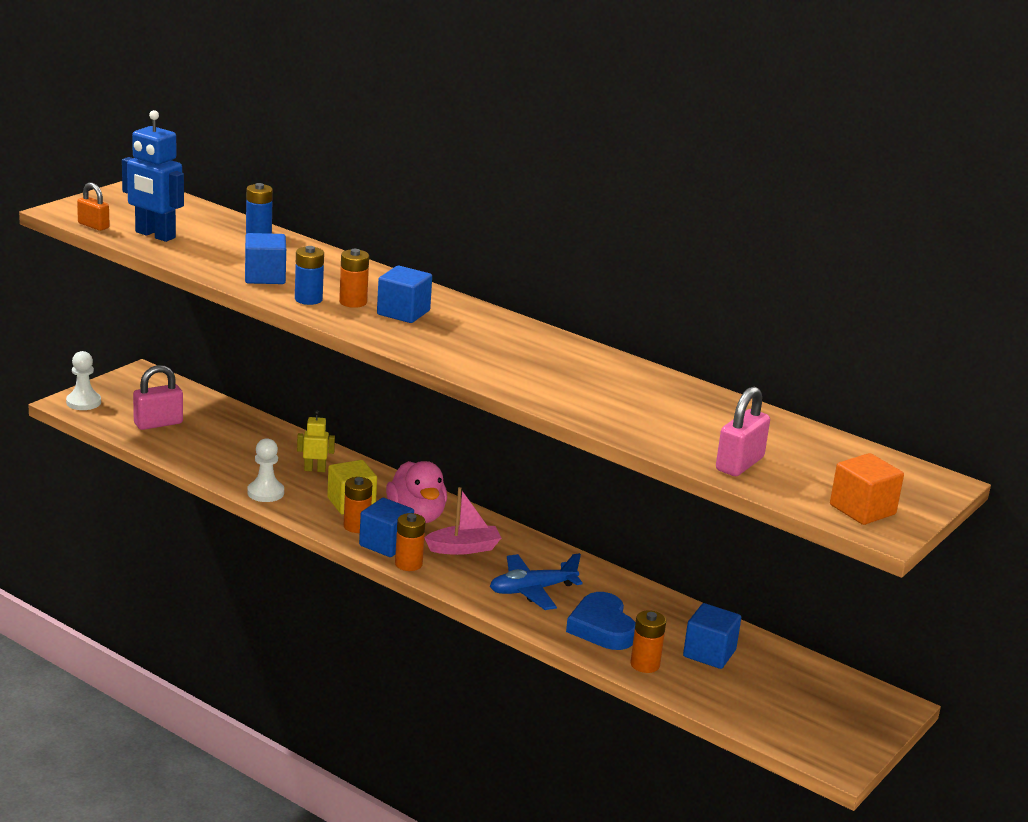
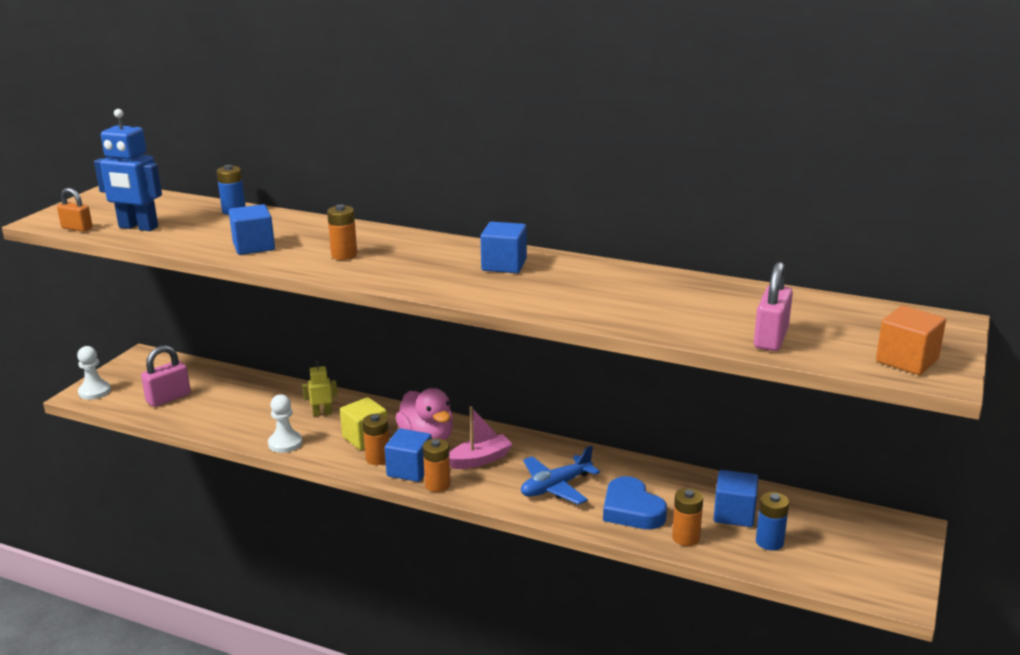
camera: 10 degrees left, 0 degrees up
(308, 299) = (302, 259): blue battery -> blue battery (769, 542)
(403, 313) = (394, 256): blue cube -> blue cube (504, 265)

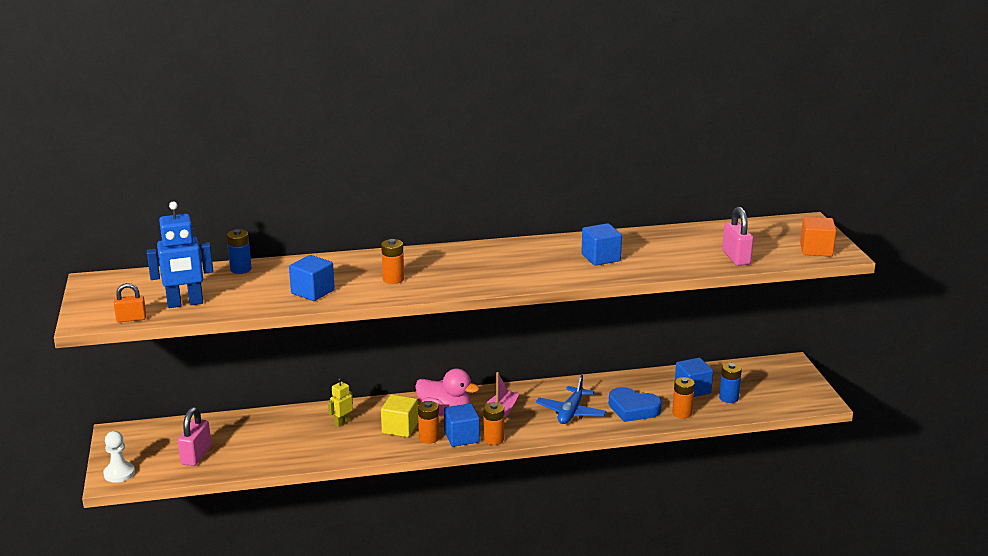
camera: 35 degrees left, 0 degrees up
(285, 443) = (345, 453): white pawn -> none
(504, 265) = (515, 255): blue cube -> blue cube (600, 258)

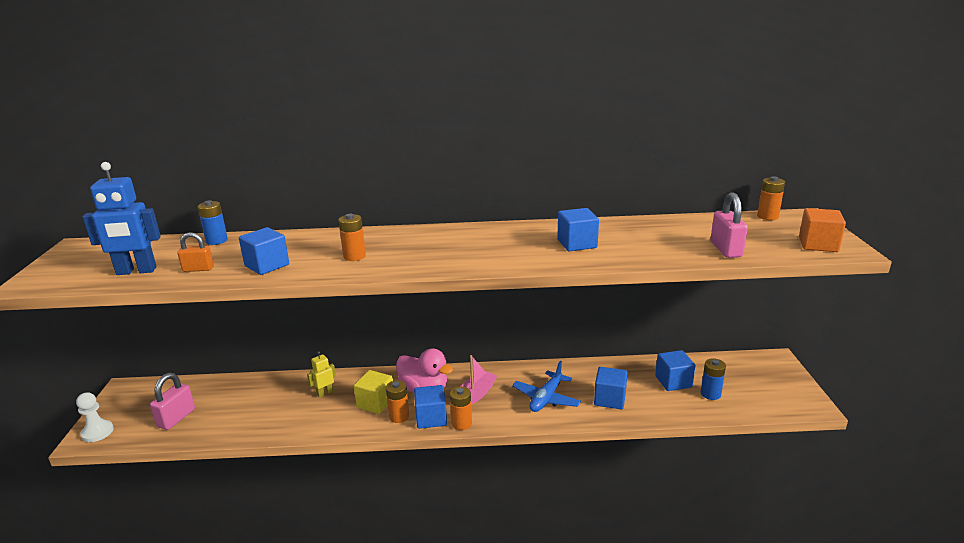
camera: 10 degrees right, 0 degrees up
(131, 319) = (71, 284): orange padlock -> orange padlock (198, 269)
(633, 409) = (609, 399): blue heart -> blue cube
(682, 413) = (660, 408): orange battery -> orange battery (767, 216)

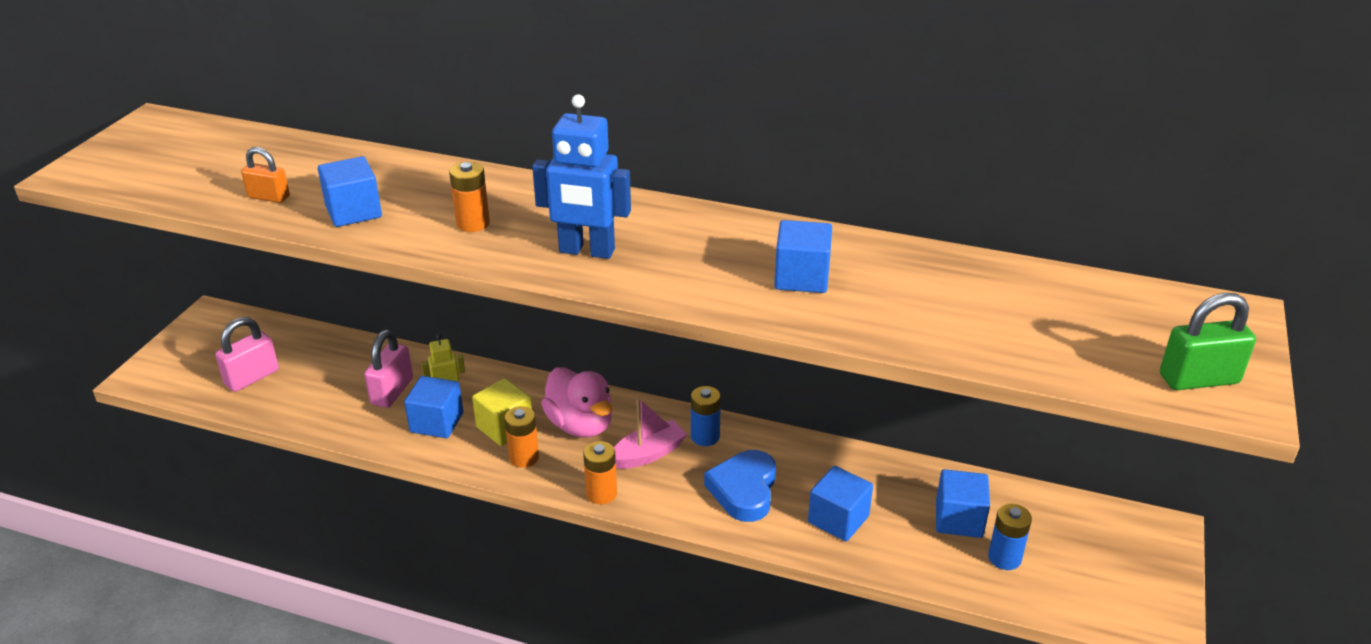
camera: 20 degrees right, 10 degrees up
(97, 432) = (156, 371): white pawn -> none
(136, 271) = (196, 182): blue robot -> blue robot (586, 251)
(217, 241) = (319, 151): blue battery -> blue battery (705, 436)
(431, 418) = (565, 473): blue cube -> blue cube (437, 422)
(546, 398) = (744, 490): blue plane -> blue heart
(726, 249) = (1029, 348): pink padlock -> pink padlock (392, 391)
(767, 216) = (1168, 297): orange battery -> none
(818, 245) = (1198, 379): orange cube -> green padlock

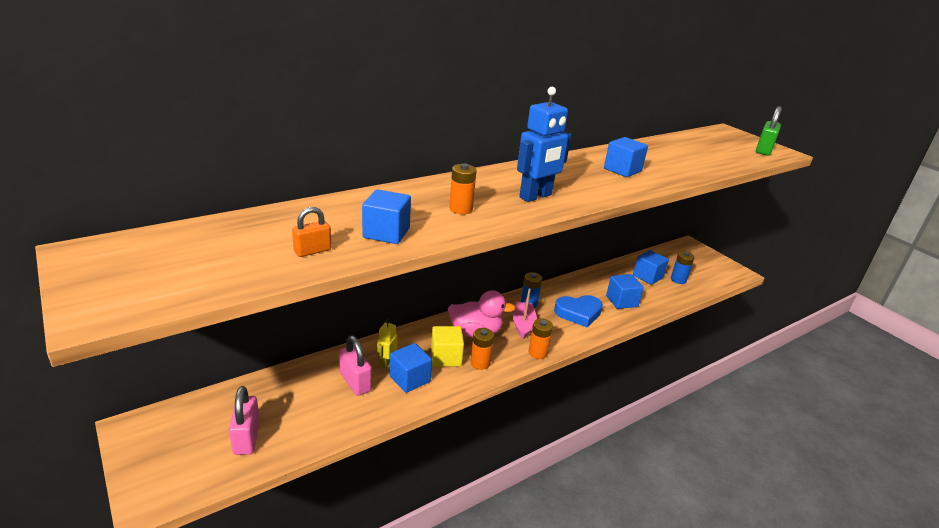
camera: 55 degrees left, 5 degrees down
(744, 490) = (578, 313): blue heart -> blue heart turned 60 degrees counterclockwise

